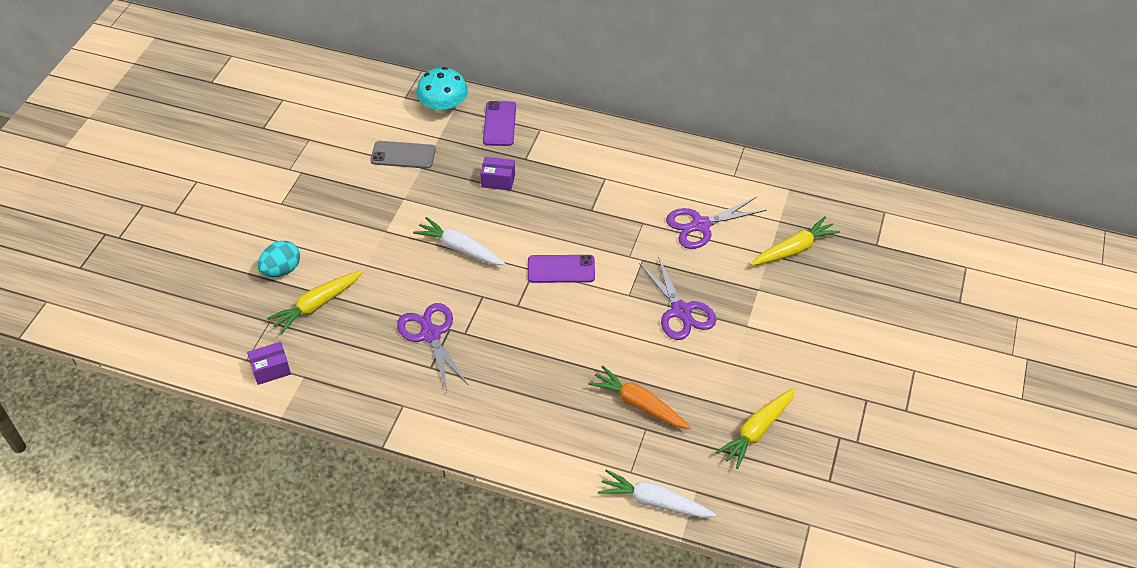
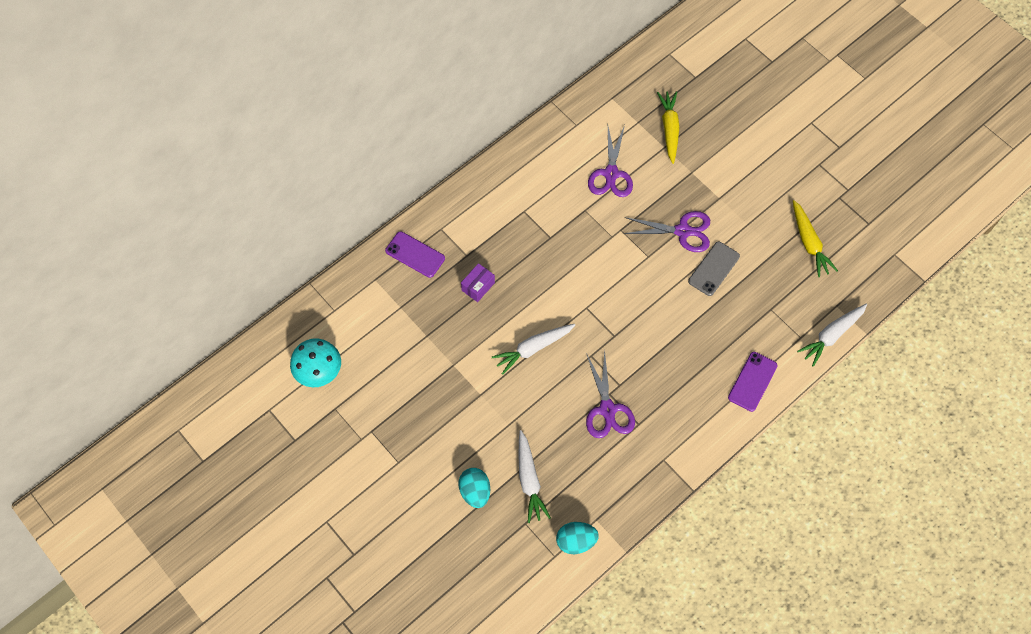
camera: 60 degrees left, 15 degrees up
(271, 370) = (576, 541): purple box -> turquoise egg
(317, 305) = (529, 480): yellow carrot -> white carrot
(403, 155) = (403, 343): grey phone -> grey phone (714, 269)
(430, 334) = (607, 409): purple scissors -> purple scissors turned 105 degrees counterclockwise
(443, 107) = (367, 286): turquoise mushroom -> turquoise mushroom (318, 370)
(561, 269) = (597, 288): purple phone -> purple phone (752, 381)
(639, 404) = (748, 302): orange carrot -> none

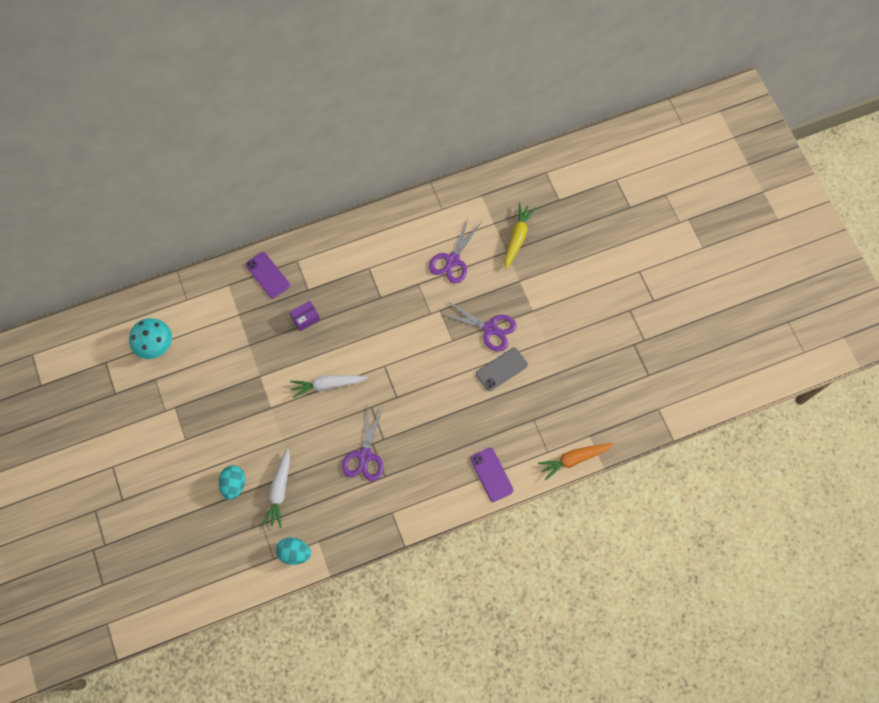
camera: 20 degrees right, 5 degrees up
(752, 381) = (491, 474): purple phone -> purple phone turned 75 degrees counterclockwise
(809, 242) = (590, 374): yellow carrot -> none
(831, 335) = (574, 459): white carrot -> orange carrot

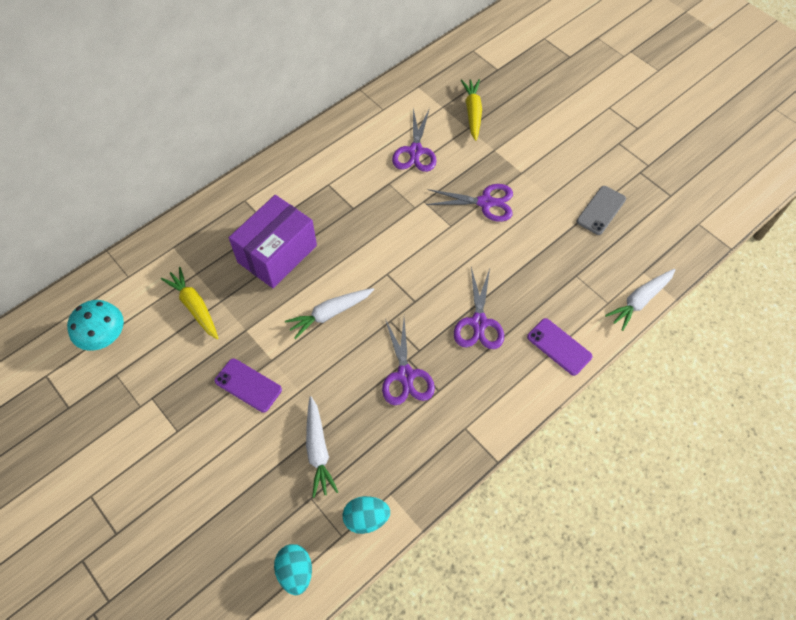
camera: 20 degrees left, 10 degrees down
(228, 343) = (194, 307): none -> yellow carrot
(234, 484) = (258, 463): turquoise egg -> turquoise egg (295, 572)
(267, 275) = (216, 224): purple phone -> purple phone (248, 385)
(306, 318) = (277, 254): purple box -> purple box, size x2.32
(438, 433) = (479, 323): none -> purple scissors
(501, 369) = (517, 237): grey phone -> grey phone (601, 210)
(574, 459) = (640, 301): orange carrot -> white carrot

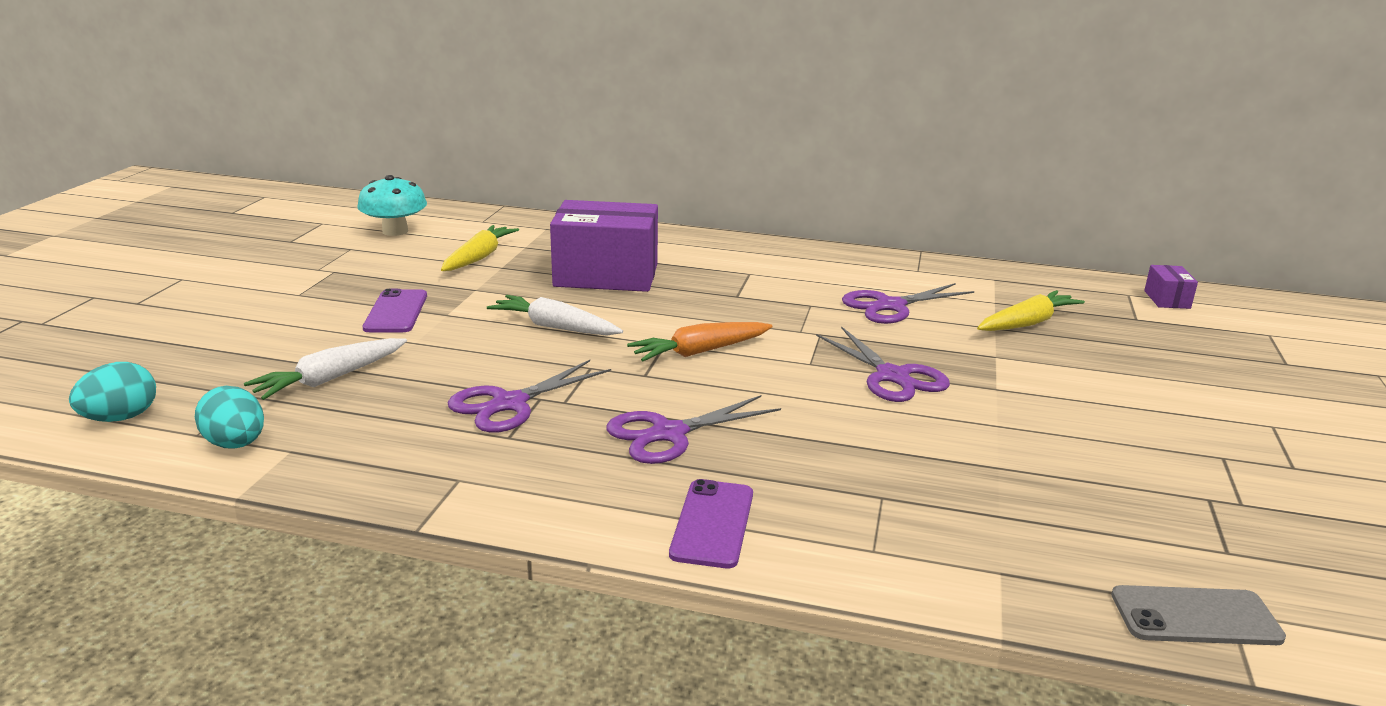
camera: 55 degrees right, 35 degrees down
(407, 263) = (700, 352): none -> orange carrot
(488, 42) = (1167, 299): none -> purple box
(601, 210) = (1054, 482): grey phone -> grey phone (1195, 617)
(640, 301) = (931, 588): white carrot -> none

